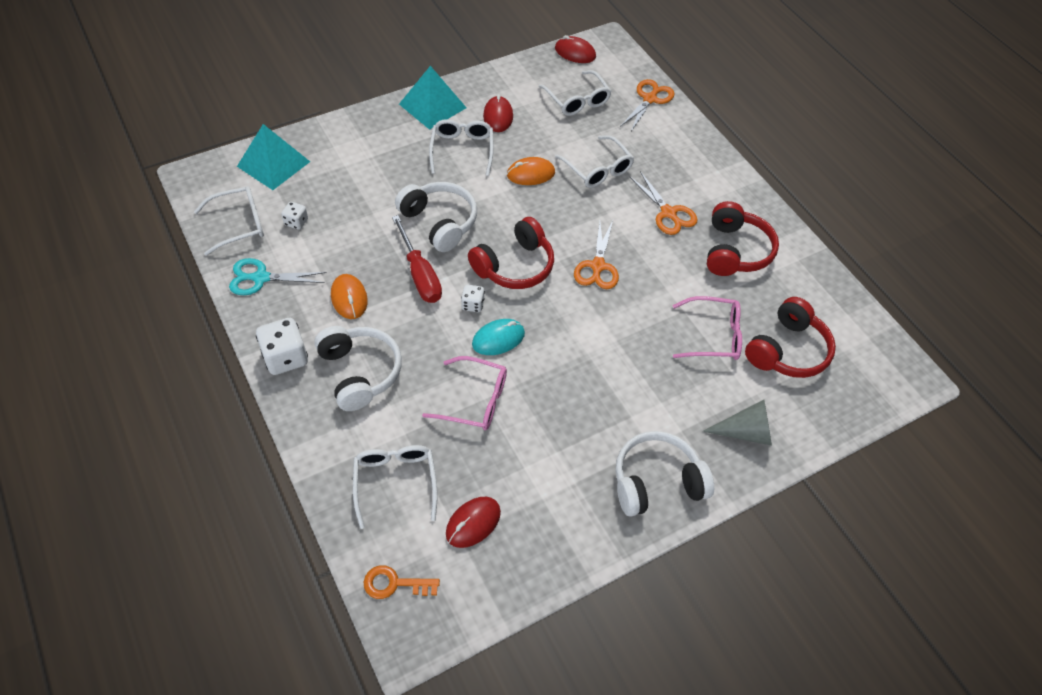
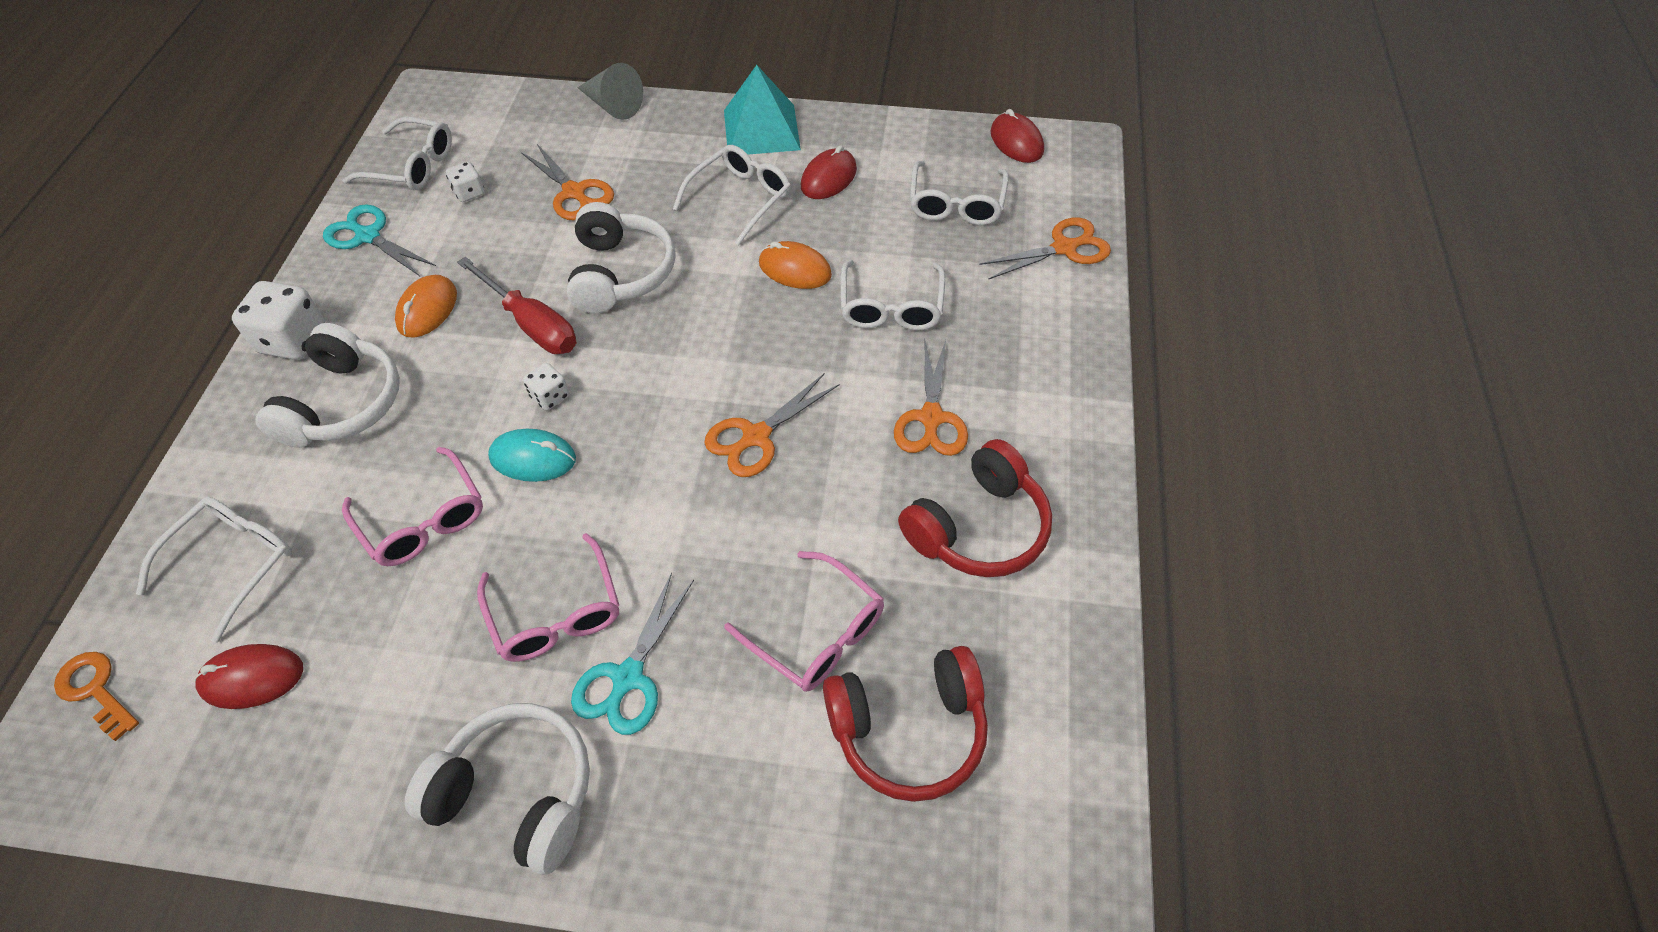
camera: 40 degrees right, 0 degrees up
(273, 164) = (517, 117): turquoise pyramid -> none
(361, 191) = (574, 192): none -> orange scissors
(420, 274) = (531, 324): red screwdriver -> red screwdriver turned 60 degrees counterclockwise
(514, 266) = (651, 376): red headphones -> none
(589, 399) = (556, 612): none -> pink glasses
(652, 405) = (628, 677): none -> turquoise scissors
(746, 432) = (715, 813): grey cone -> grey cone (613, 106)

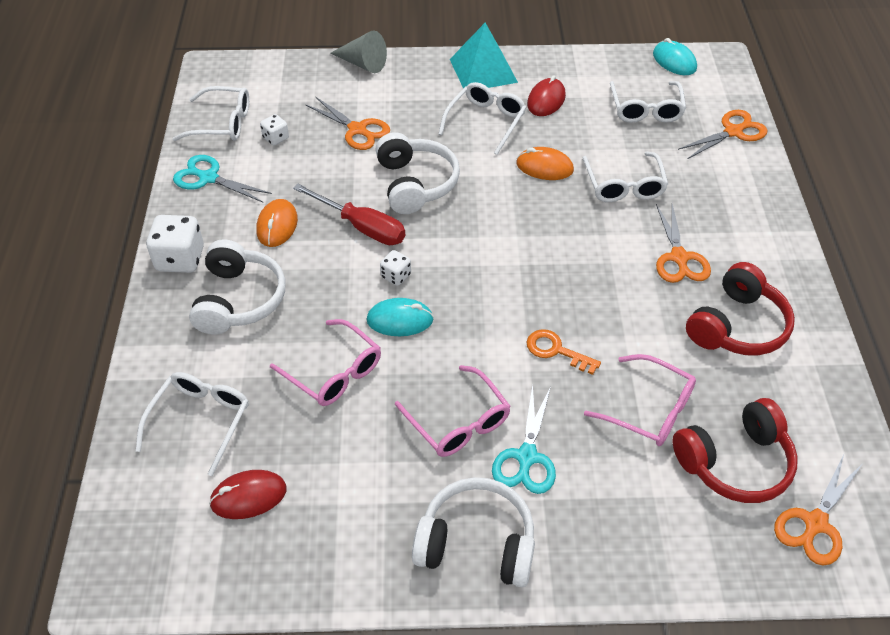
camera: 10 degrees left, 5 degrees down
(95, 690) = (131, 521): orange key -> orange key (556, 350)
(756, 436) = (558, 285): orange scissors -> orange scissors (815, 523)
(1016, 142) = (674, 61): red mouse -> turquoise mouse

